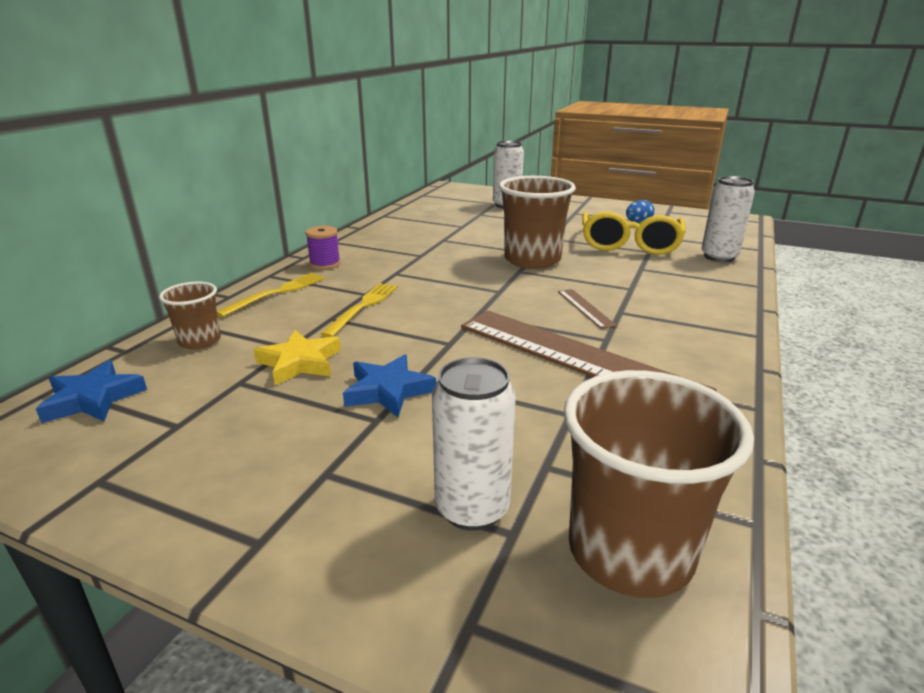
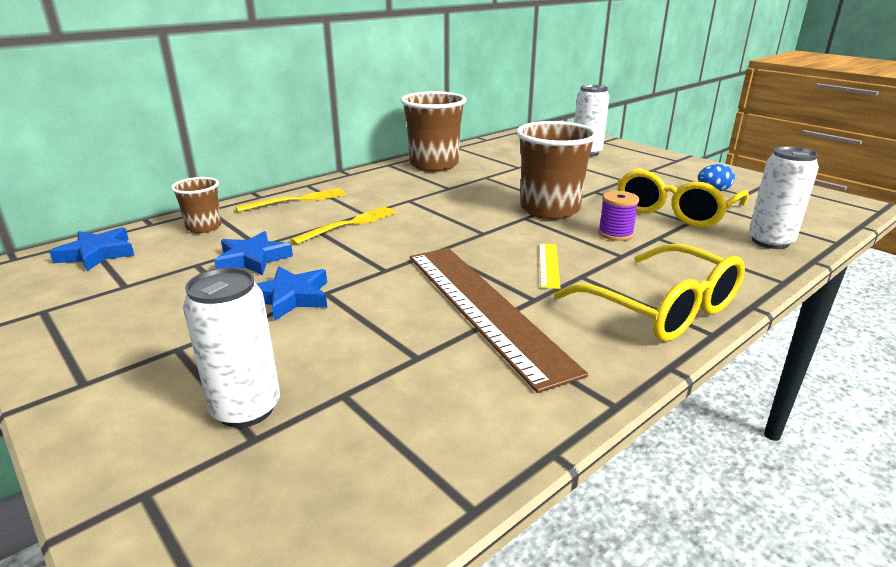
camera: 25 degrees right, 0 degrees up
(300, 362) = (253, 259): yellow star -> blue star
(325, 264) = (360, 182): purple spool -> purple spool (615, 234)
(585, 308) = (549, 265): brown ruler -> yellow ruler
(630, 551) = (327, 489): brown cup -> brown cup (434, 165)
(706, 325) = (662, 309): none -> yellow glasses

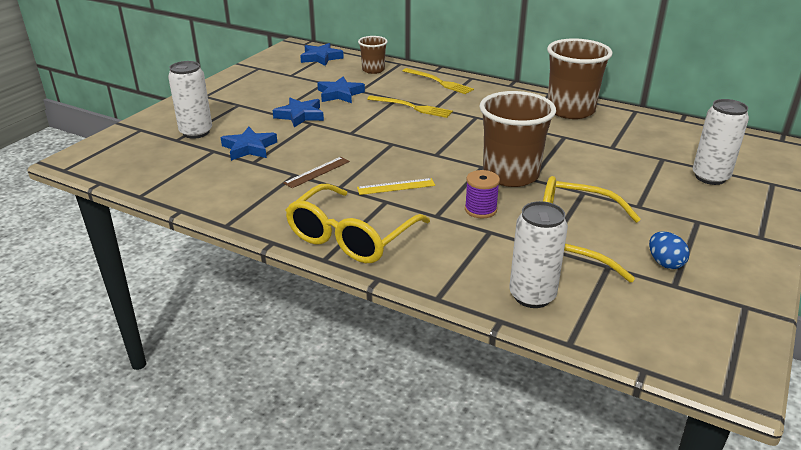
camera: 70 degrees right, 5 degrees up
(364, 355) = (249, 148): none -> blue star
(484, 308) = (317, 172): brown ruler -> brown ruler, size x0.40

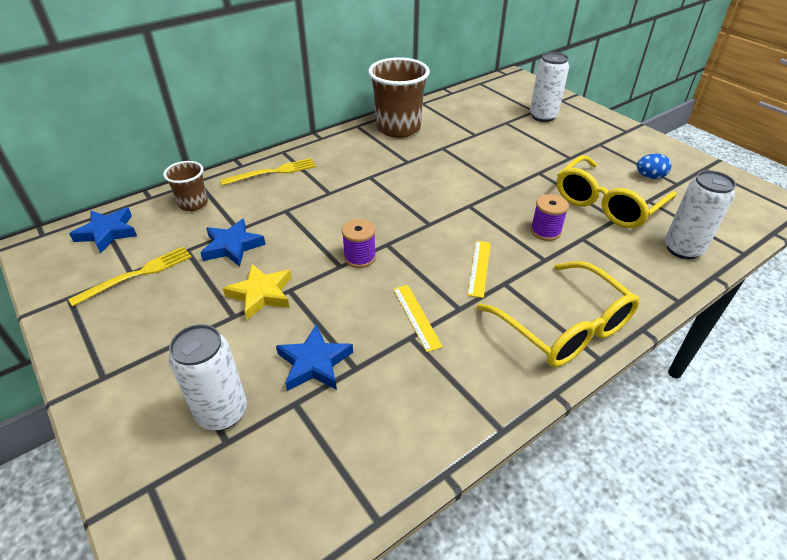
camera: 65 degrees left, 10 degrees up
(300, 115) = (261, 294): blue star -> yellow star
(317, 172) = (416, 317): brown ruler -> yellow ruler
(366, 137) = (360, 257): none -> purple spool
(412, 107) = (315, 206): yellow fork -> yellow fork (137, 275)
(510, 175) = (493, 196): brown cup -> none

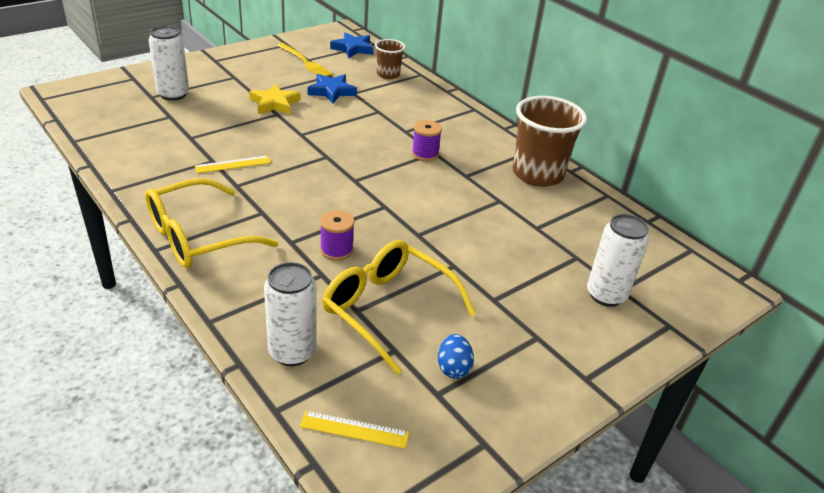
camera: 85 degrees right, 5 degrees down
(272, 172) = (437, 105): yellow fork -> none
(314, 363) = (201, 123): blue star -> none
(360, 257) = (310, 143): purple spool -> purple spool (425, 154)
(479, 268) = (285, 201): yellow ruler -> yellow ruler (354, 429)

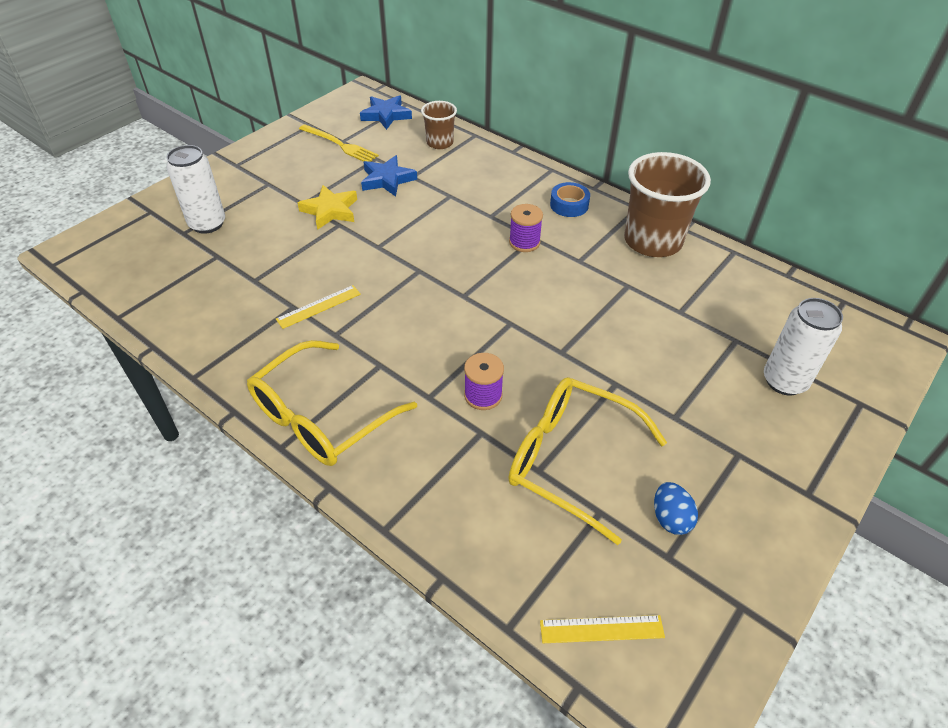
camera: 10 degrees left, 10 degrees up
(292, 352) = (492, 545): white can -> none
(477, 136) = (569, 205): none -> blue tape

